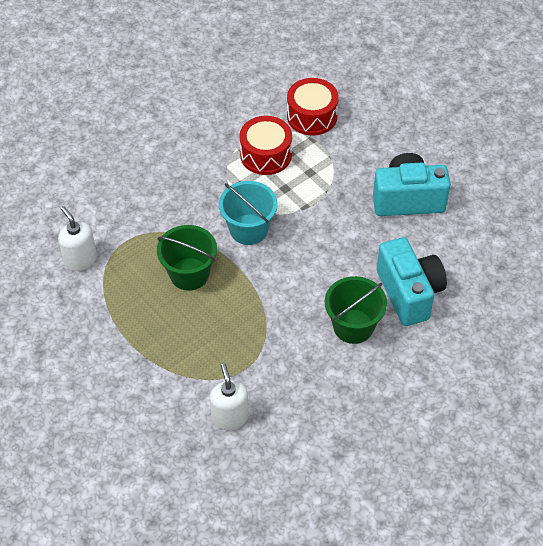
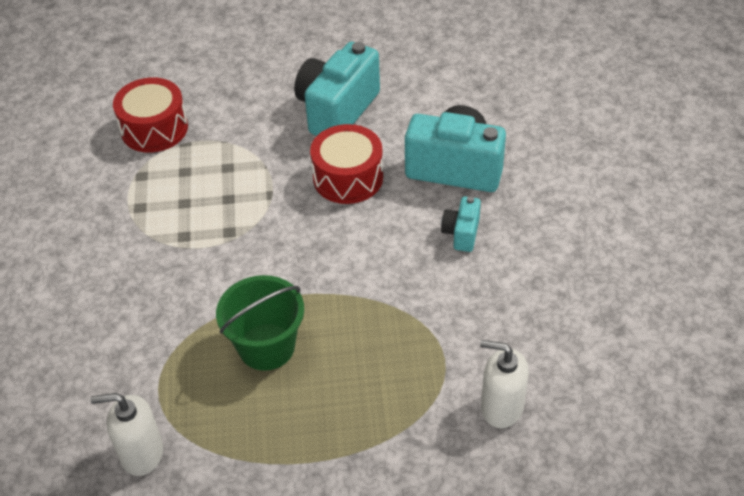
camera: 55 degrees left, 5 degrees down
(248, 229) = (254, 259): turquoise bucket -> none
(266, 155) = (166, 192): red drum -> red drum (348, 178)
(353, 326) = (461, 233): green bucket -> turquoise camera

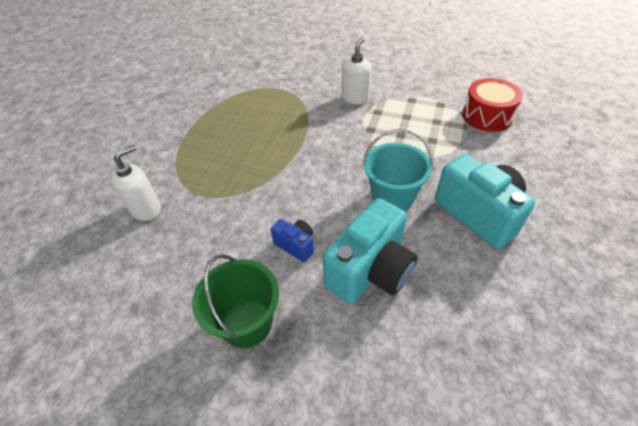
camera: 115 degrees right, 0 degrees up
(141, 454) = (246, 78): white soap dispenser -> white soap dispenser (355, 98)
(266, 347) = (272, 126): green bucket -> green bucket (246, 322)
(348, 178) = (392, 197): red drum -> turquoise bucket
(461, 233) = (296, 245): turquoise camera -> blue camera

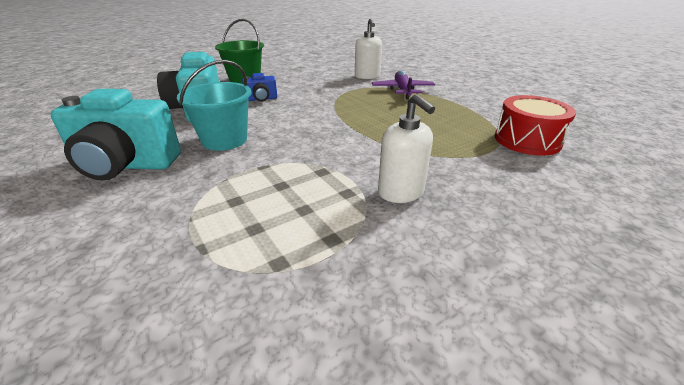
camera: 125 degrees right, 15 degrees down
(183, 162) = (402, 90): none -> purple plane
(487, 116) = (171, 297): red drum -> red drum (527, 140)

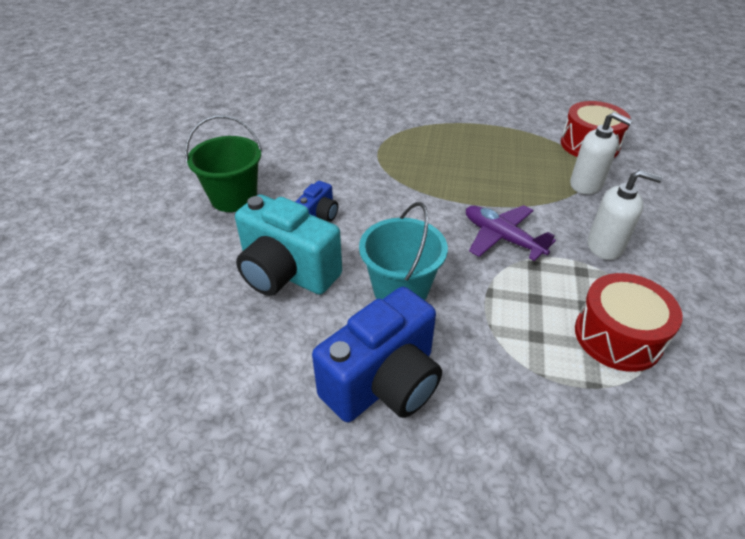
camera: 45 degrees left, 10 degrees up
(126, 166) = (384, 382): turquoise camera -> blue camera
(283, 240) = (617, 336): none -> red drum
(367, 76) = (356, 123): white soap dispenser -> white soap dispenser (586, 185)
(402, 90) = (423, 129): purple plane -> purple plane (502, 238)

